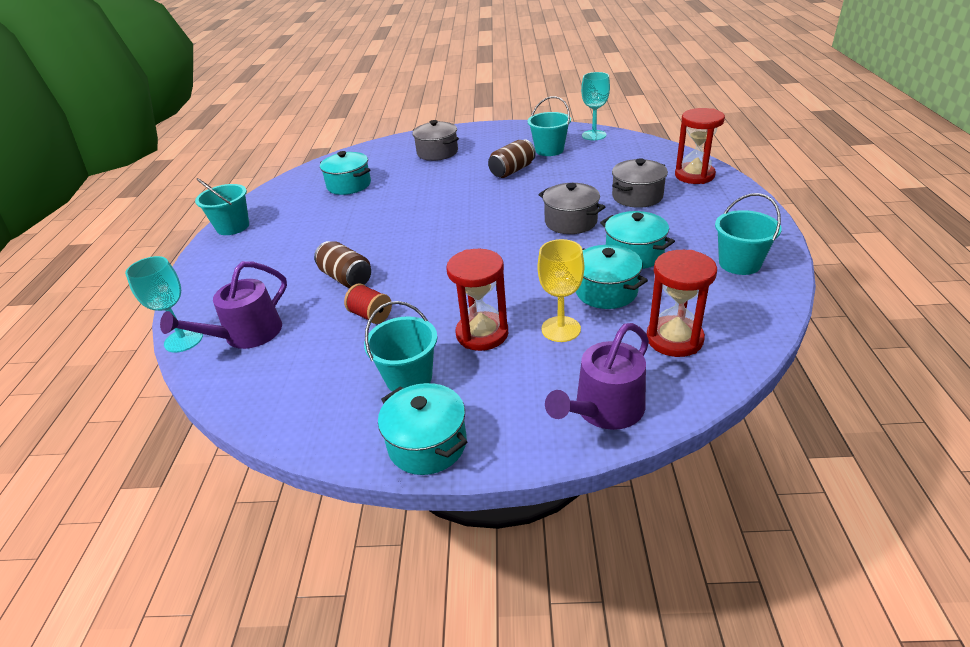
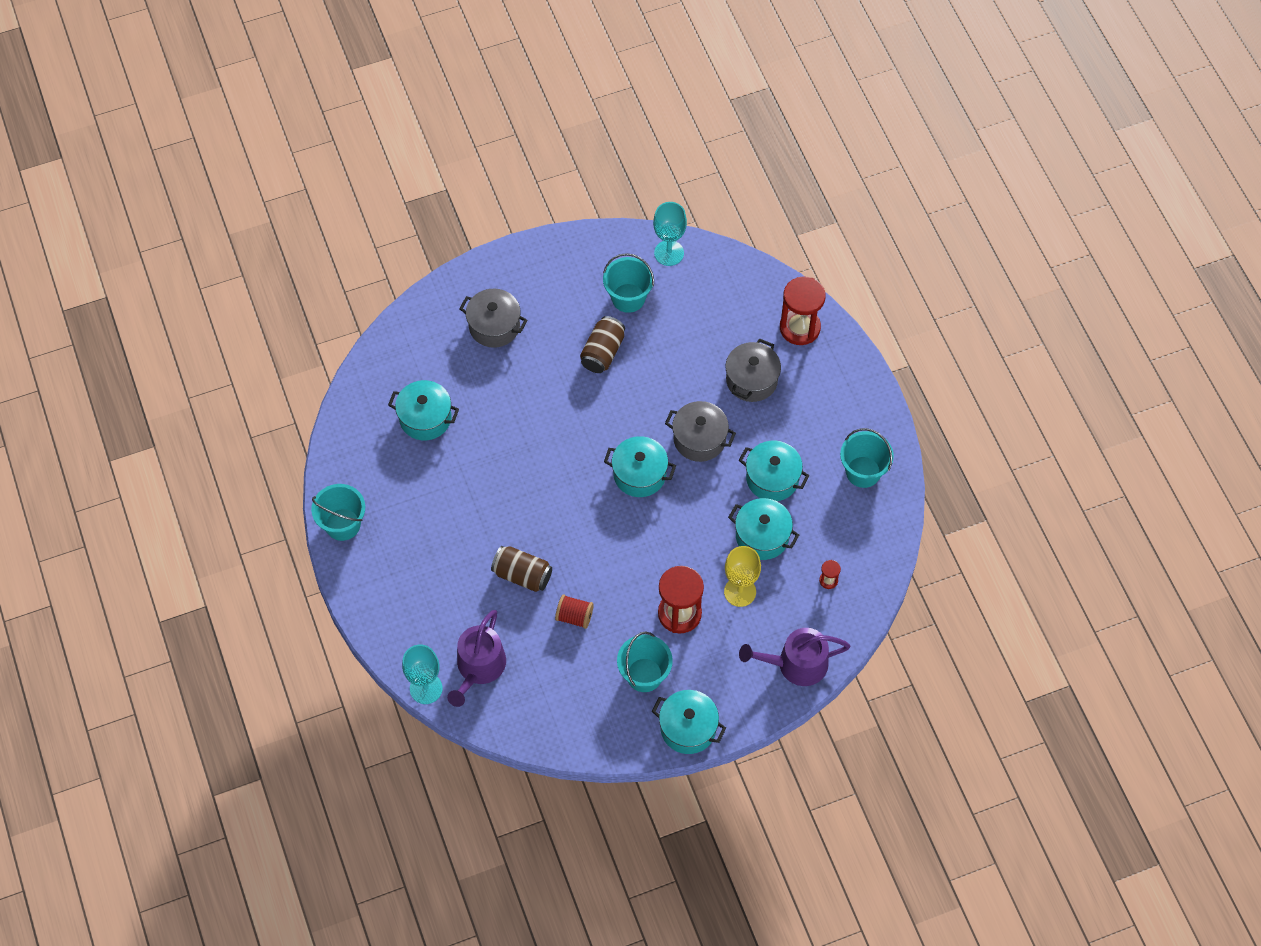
camera: 25 degrees left, 25 degrees up
(501, 234) = (639, 474): none -> turquoise pot
(604, 409) = (796, 664): purple watering can -> purple watering can turned 60 degrees clockwise
(674, 339) = (828, 580): red hourglass -> red hourglass, size x0.43

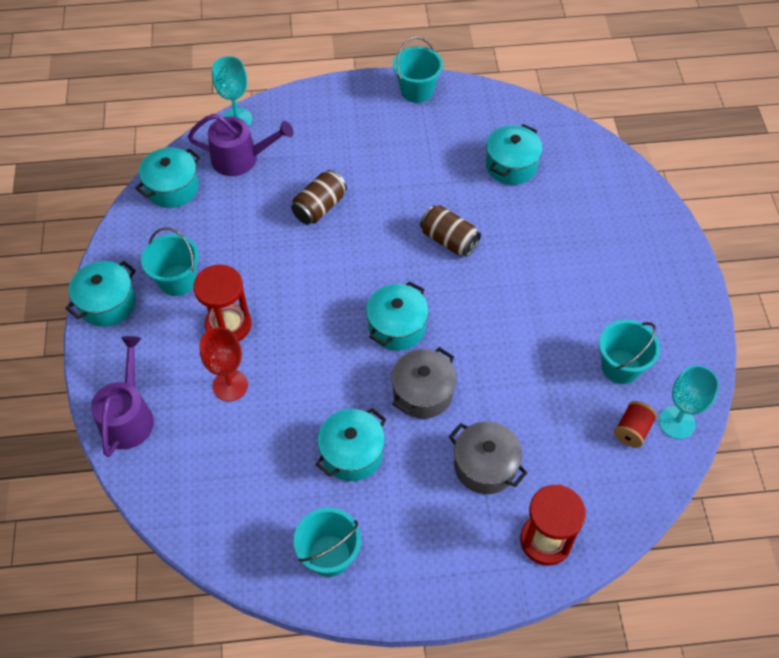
camera: 105 degrees right, 5 degrees down
(479, 667) = (240, 158): purple watering can -> purple watering can turned 150 degrees clockwise
(494, 326) = (606, 238): grey pot -> none
(574, 616) = (261, 238): red spool -> red spool (632, 430)
(602, 352) = (554, 326): brown can -> brown can (449, 240)
(740, 592) = (230, 385): yellow goblet -> red goblet
(762, 536) = (285, 424): turquoise pot -> turquoise pot (172, 188)
(828, 580) = (209, 476): red hourglass -> none

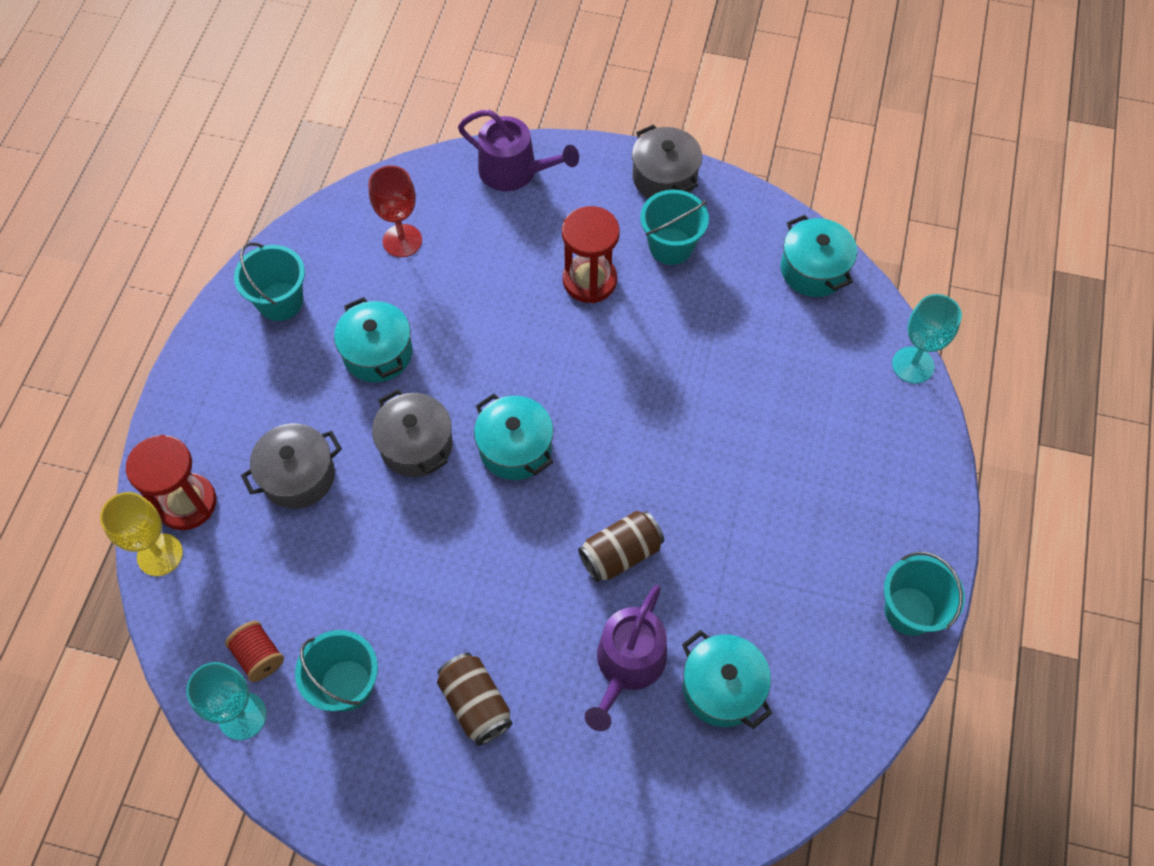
camera: 110 degrees right, 5 degrees up
(107, 303) = (664, 178): turquoise pot -> grey pot
(230, 385) = (511, 264): red goblet -> red goblet (402, 241)
(240, 158) = (841, 352): purple watering can -> purple watering can (627, 664)
(319, 207) = (729, 419): brown can -> brown can (475, 704)
(596, 539) = (160, 555): none -> yellow goblet

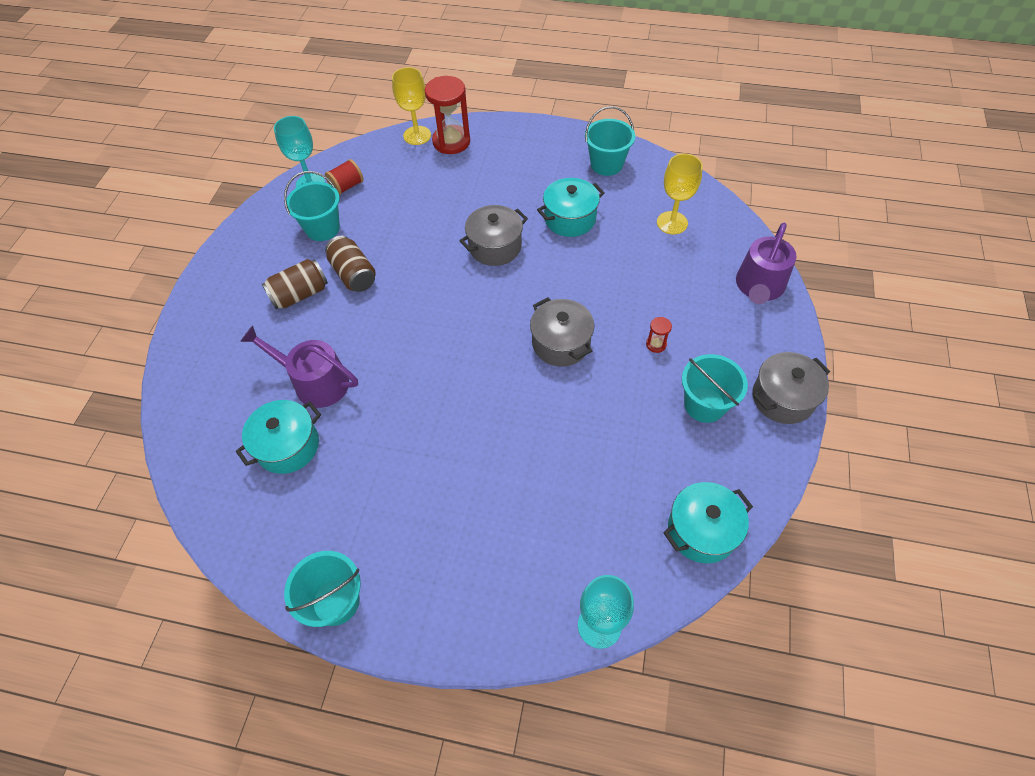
camera: 90 degrees right, 5 degrees down
(298, 476) = (470, 189): grey pot -> grey pot (561, 343)
(402, 241) = (672, 223): red goblet -> yellow goblet
(515, 448) = (494, 304): turquoise pot -> none
(589, 280) = (656, 344): red hourglass -> red hourglass, size x0.43
(620, 554) = (404, 375): brown can -> brown can (354, 274)

